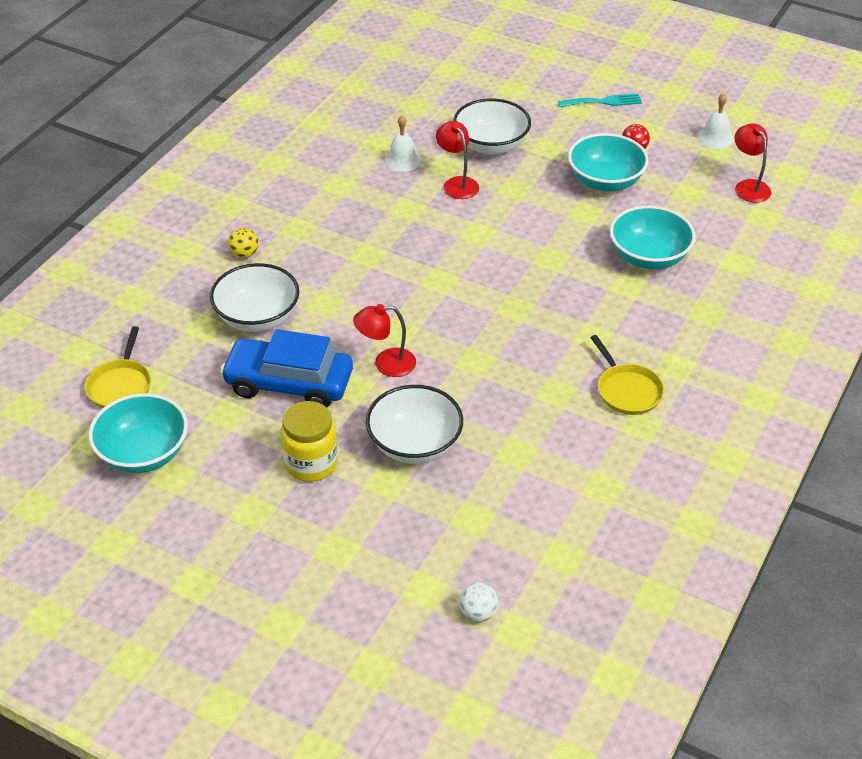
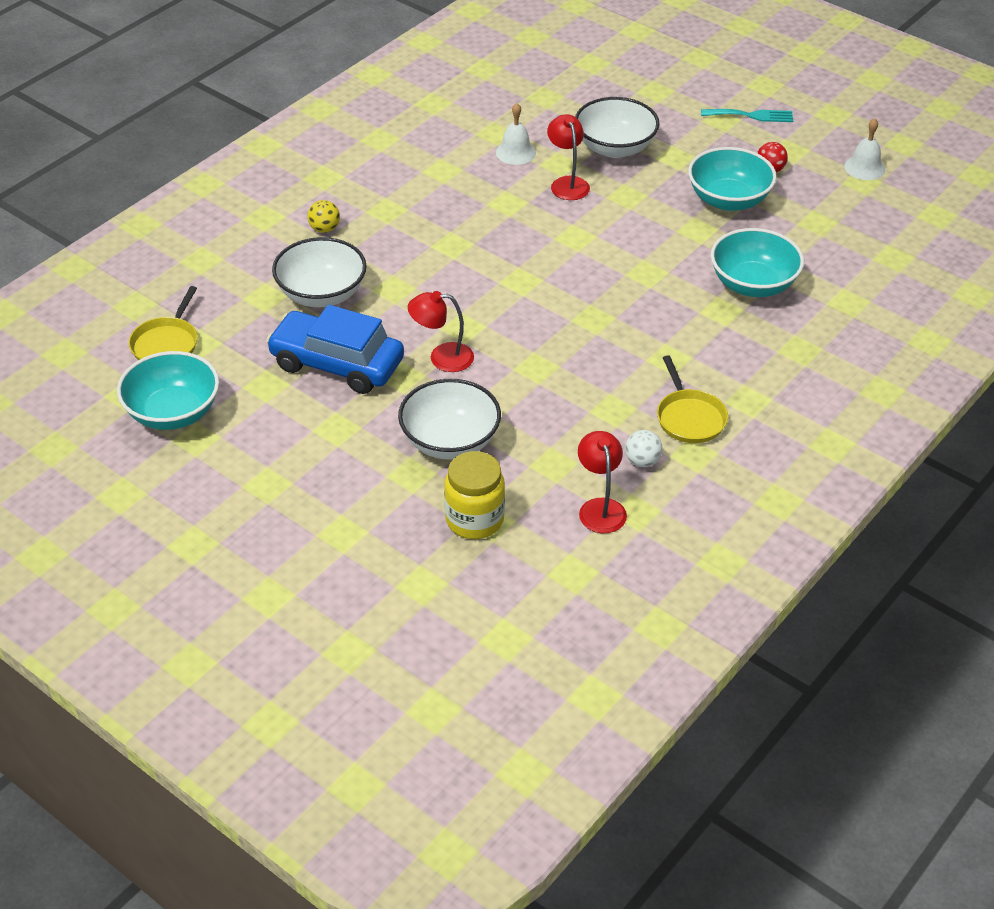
camera: 10 degrees right, 0 degrees up
(311, 463) = (338, 445): yellow jar -> yellow jar (474, 520)
(478, 613) = (470, 615): white ball -> white ball (642, 461)
(748, 186) = (886, 223): red lamp -> red lamp (600, 508)

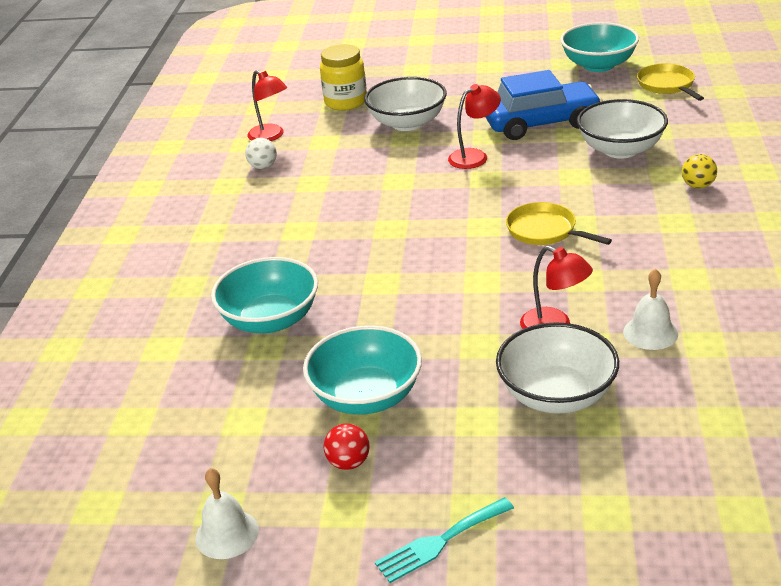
camera: 150 degrees right, 10 degrees down
(689, 418) = (249, 202): yellow pan -> yellow pan (545, 231)

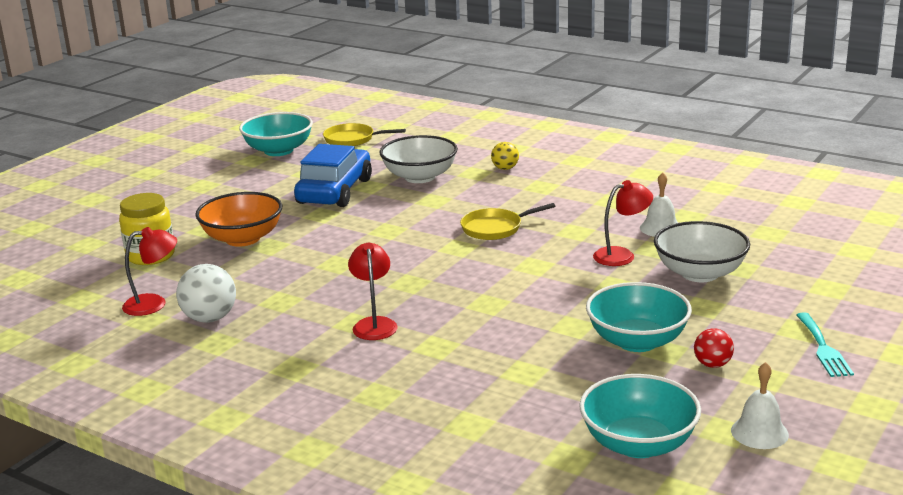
camera: 65 degrees left, 10 degrees down
(263, 167) = (210, 318): white ball -> white ball, size x1.65
(270, 320) = (485, 362): turquoise bowl -> turquoise bowl (638, 444)
(407, 123) = (242, 239): white bowl -> orange bowl
(474, 156) = (346, 226): red lamp -> red lamp (374, 324)

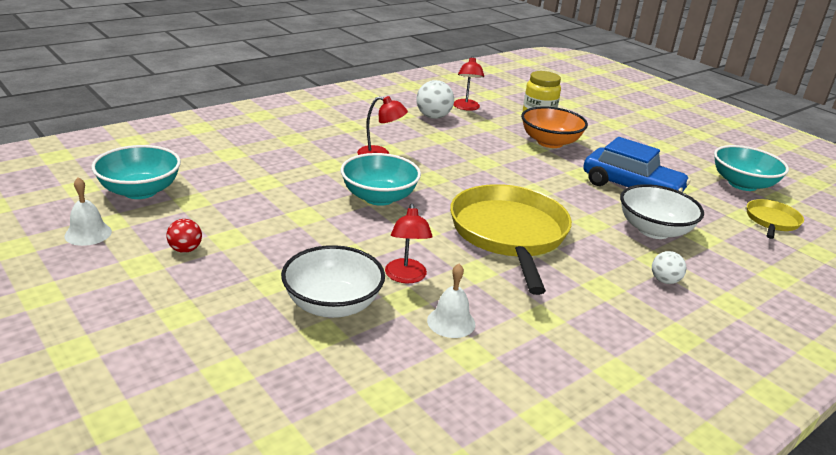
camera: 105 degrees right, 5 degrees up
(495, 228) = (509, 234): yellow pan -> yellow pan, size x2.05
(505, 168) = (664, 281): yellow ball -> white ball
(637, 341) = (254, 232): turquoise bowl -> turquoise bowl (379, 197)
(823, 348) = (138, 311): turquoise fork -> none

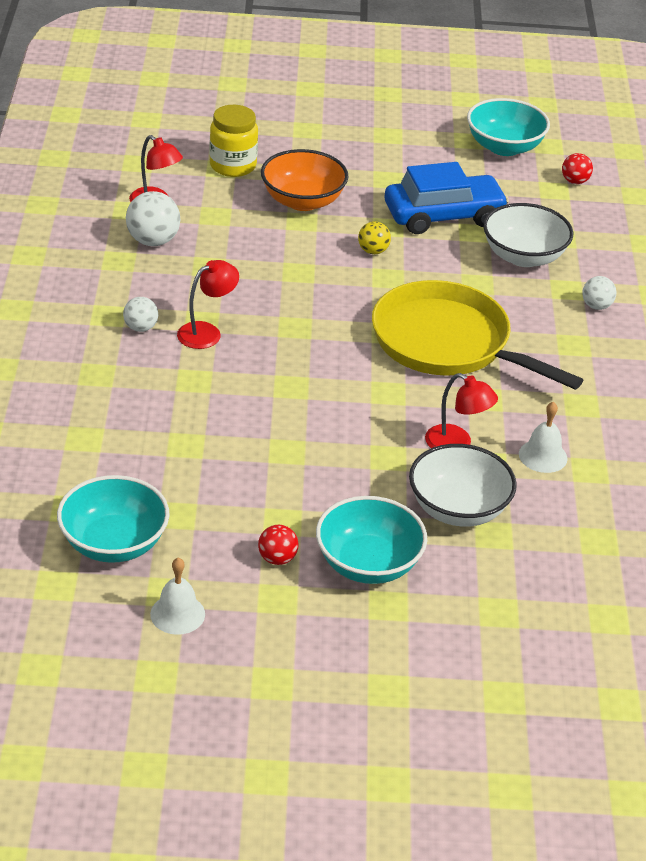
camera: 50 degrees left, 10 degrees up
(353, 137) = (140, 328): none -> white ball
(379, 197) = (300, 384): turquoise bowl -> turquoise bowl (368, 564)
(549, 177) = (373, 251): none -> yellow ball
(771, 221) = (575, 181): yellow pan -> red ball

